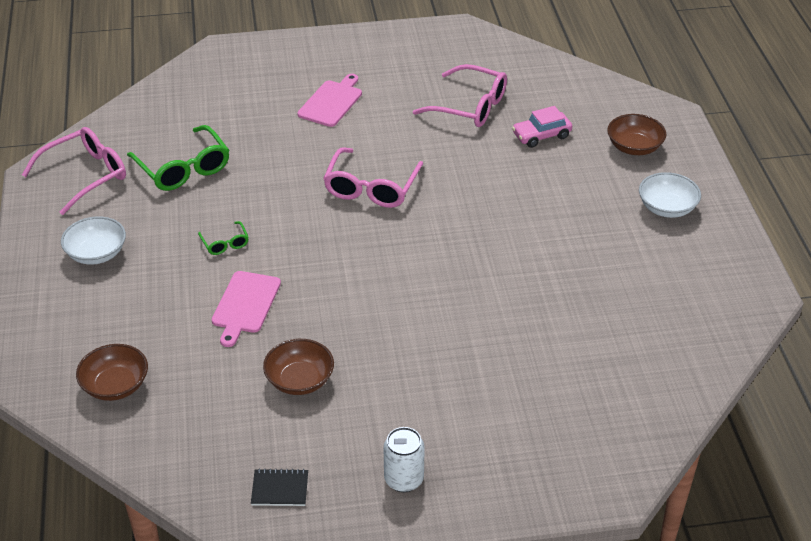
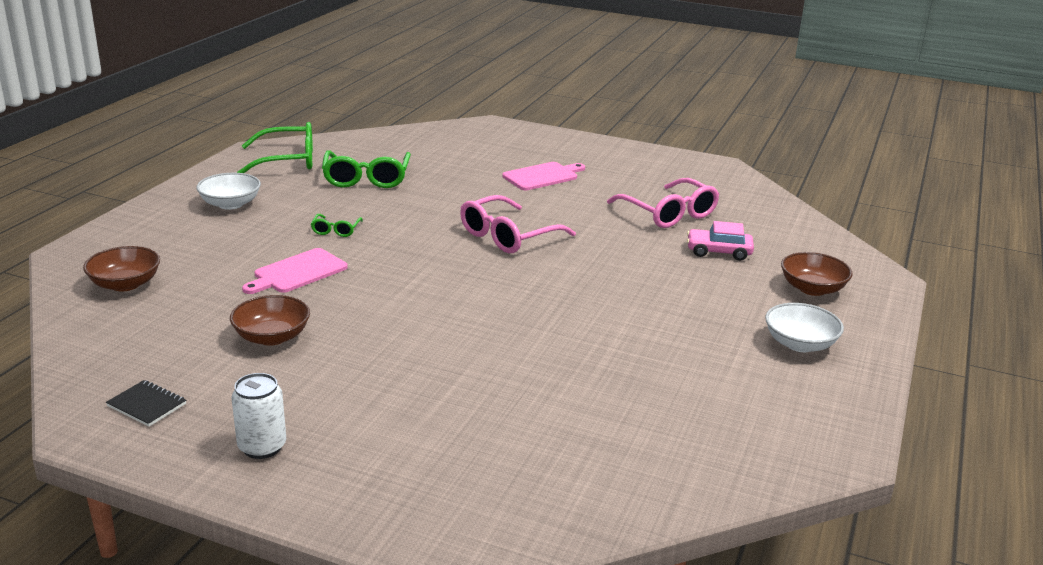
camera: 30 degrees right, 15 degrees down
(85, 175) = (287, 160): pink glasses -> green glasses

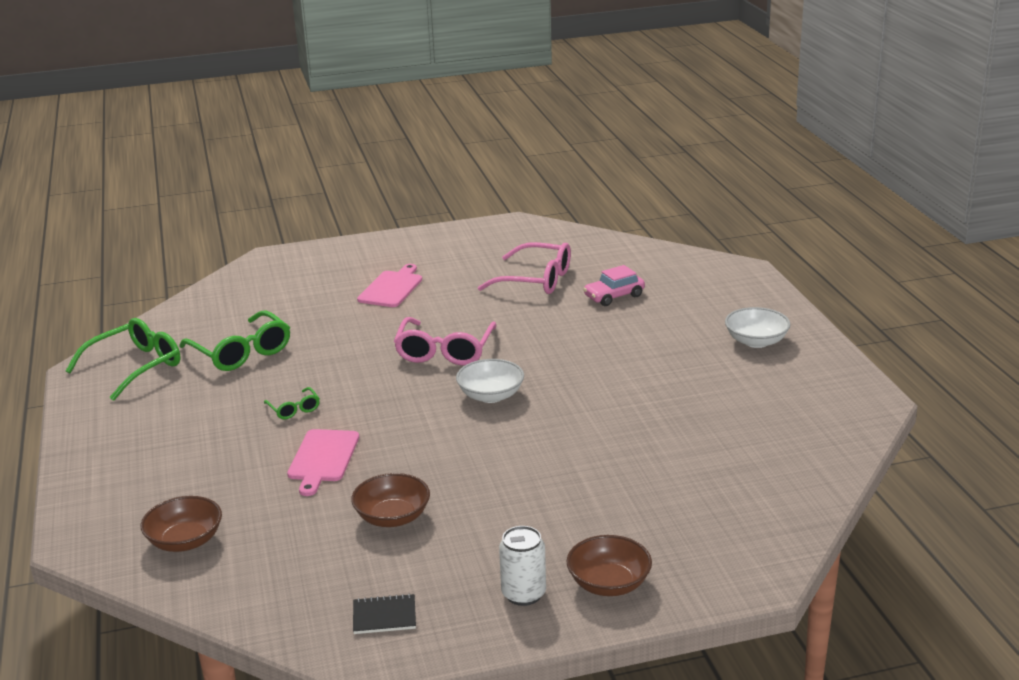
camera: 35 degrees left, 0 degrees up
(230, 204) = (153, 429): white bowl -> white bowl (491, 395)
(812, 289) = (711, 297): brown bowl -> brown bowl (609, 584)

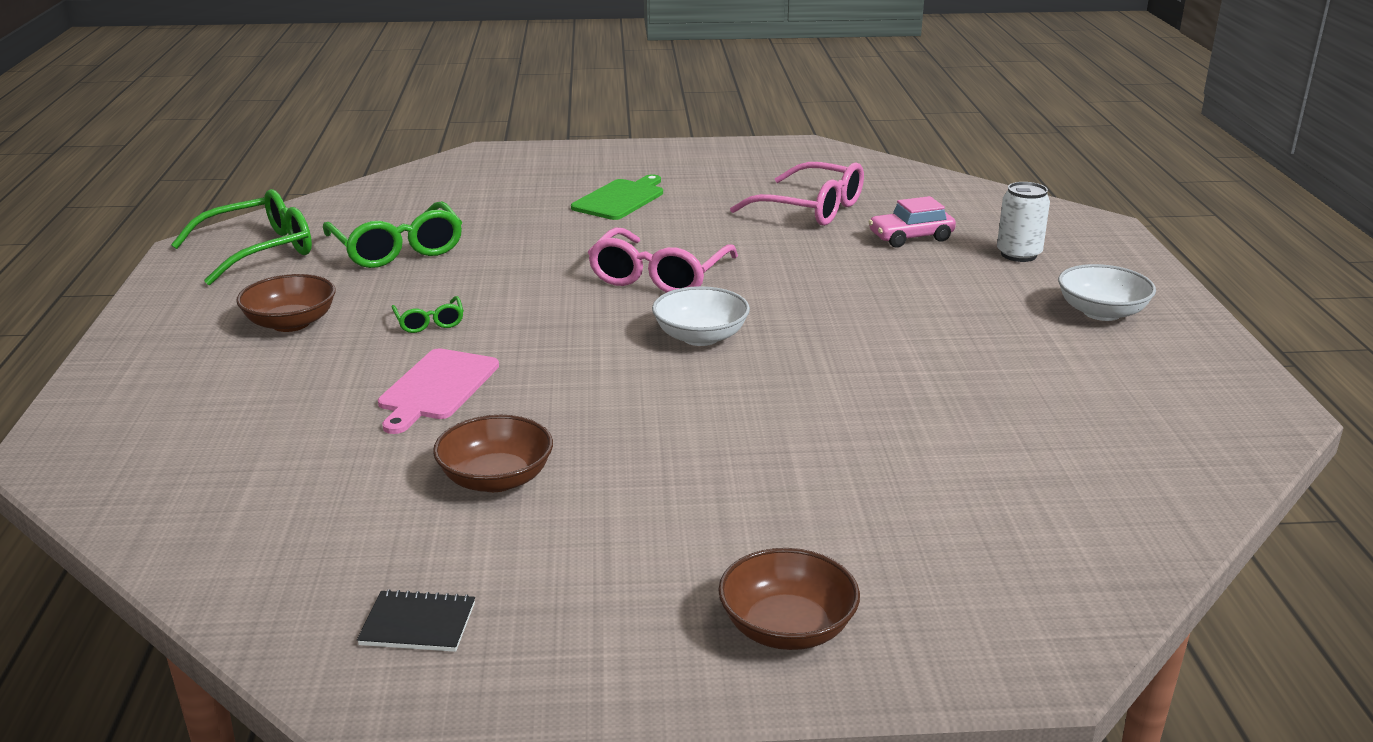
camera: 10 degrees right, 0 degrees up
(185, 541) = (194, 471): brown bowl -> brown bowl (291, 323)
(391, 288) = (620, 199): pink cutting board -> green cutting board
(523, 594) = (645, 623): white can -> white can (1018, 254)

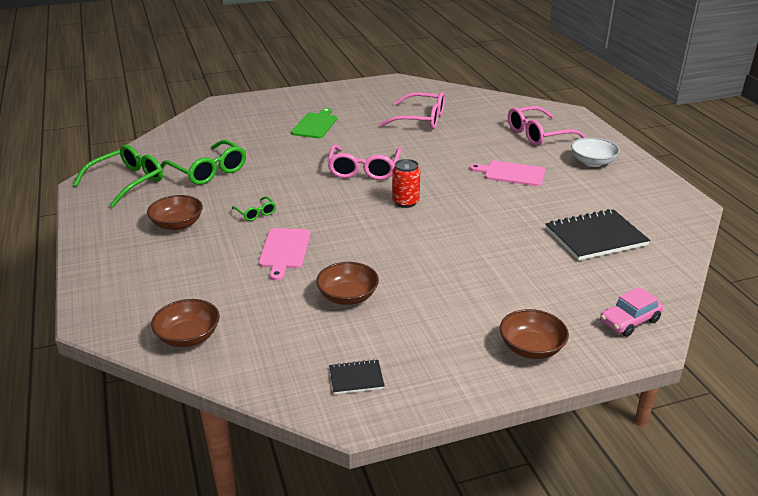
camera: 15 degrees left, 5 degrees up
(182, 503) = (188, 336): none -> brown bowl
(700, 337) = (405, 202): white bowl -> red can
(910, 237) = (480, 131): pink car -> pink car (629, 321)
(928, 313) = (511, 173): none -> pink cutting board
(1018, 254) = (538, 134): white can -> pink glasses
(1035, 444) = (595, 237): none -> black notebook

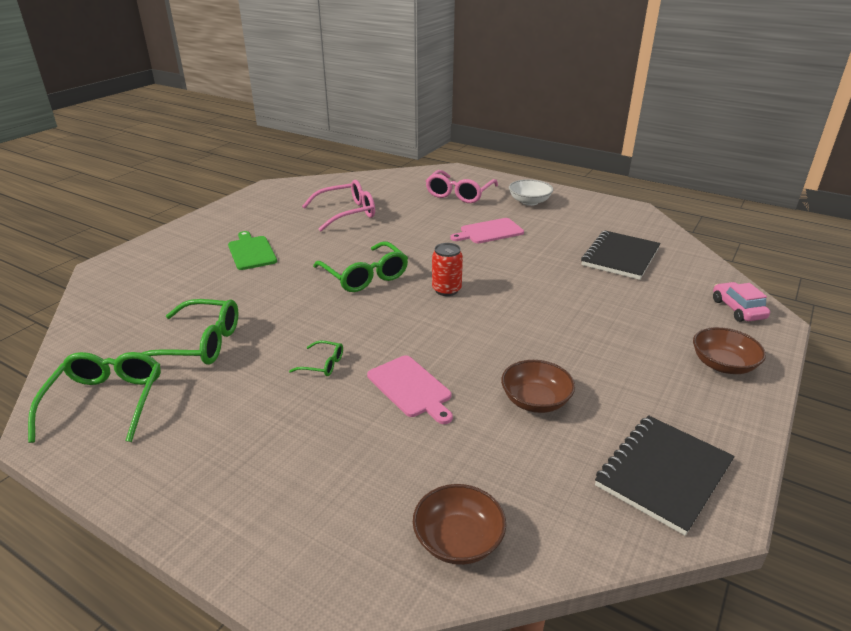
camera: 40 degrees left, 0 degrees up
(177, 224) = (250, 420): brown bowl -> none
(356, 378) = (663, 474): black notebook -> black notebook, size x2.04
(364, 170) = (365, 276): pink glasses -> green glasses
(629, 321) = (737, 309): pink car -> pink car turned 150 degrees clockwise

